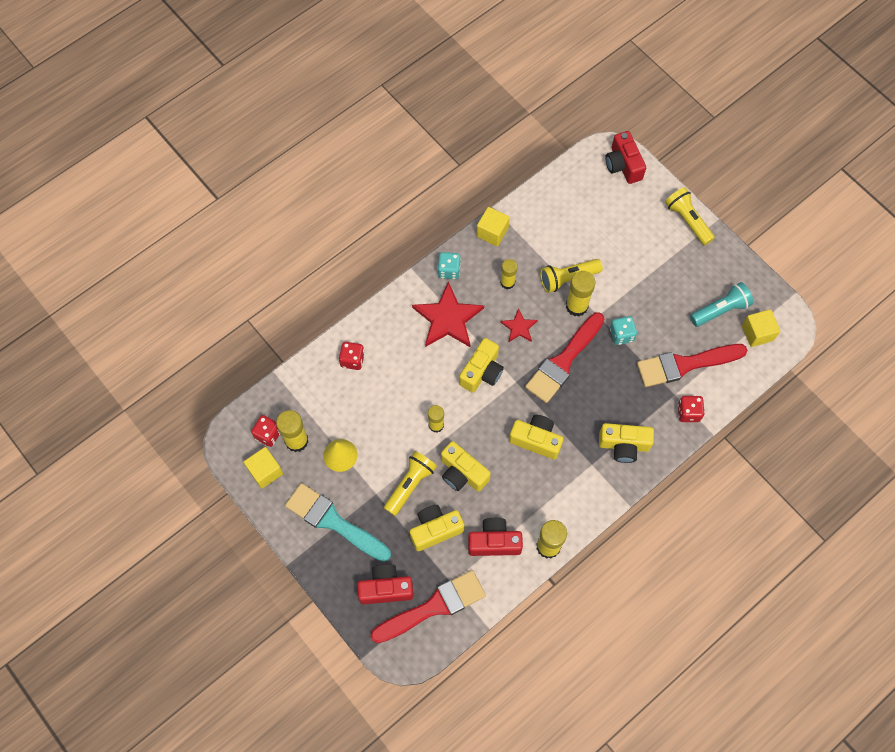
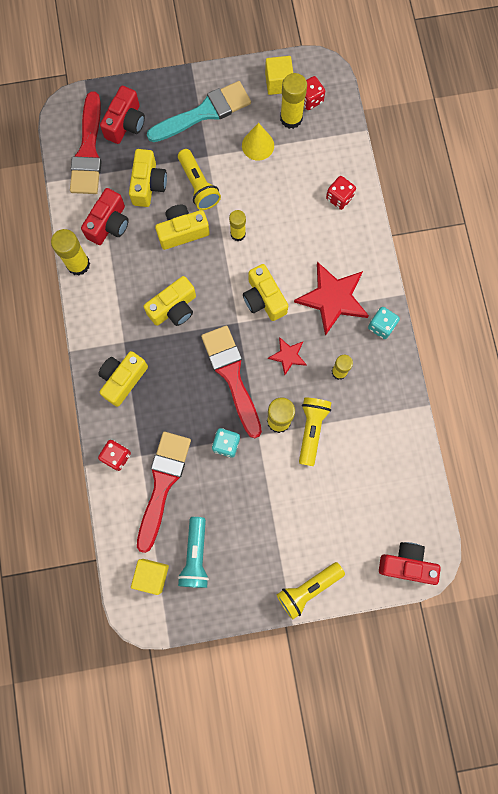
camera: 120 degrees right, 10 degrees up
(492, 232) = (400, 388): yellow cube -> none
(687, 220) = (308, 589): yellow flashlight -> yellow flashlight turned 150 degrees clockwise

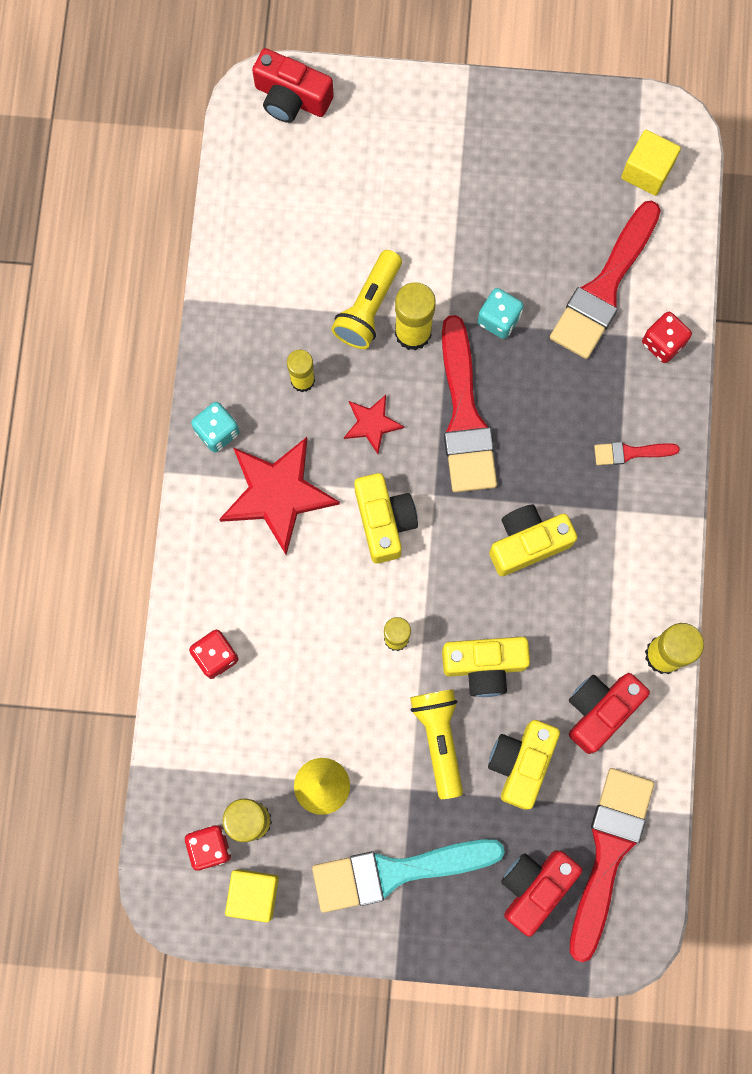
camera: 165 degrees left, 0 degrees up
(123, 379) = (630, 453): yellow camera -> red brush
(195, 556) = (580, 181): turquoise flashlight -> none
(308, 589) = (436, 101): yellow flashlight -> none

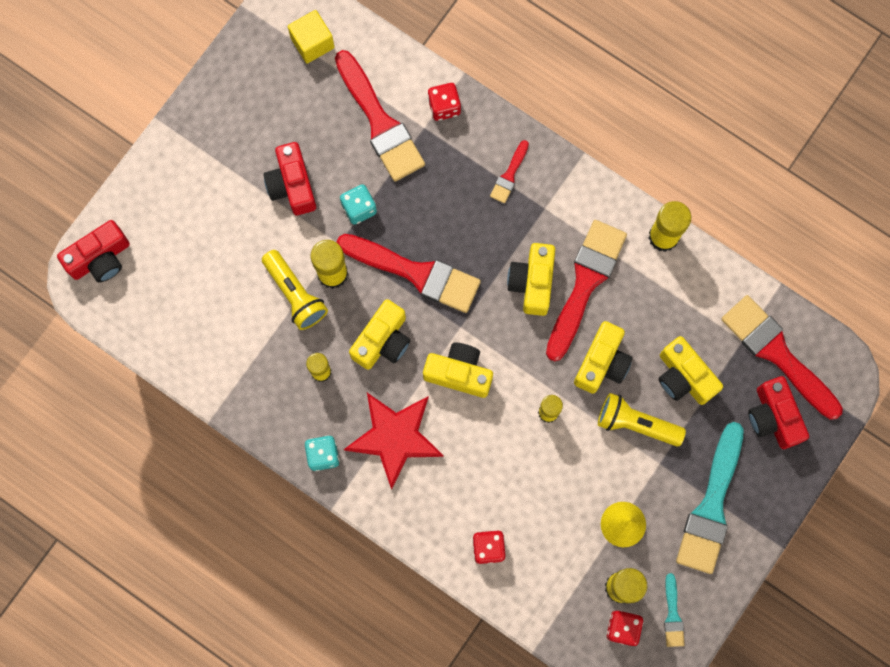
camera: 60 degrees left, 0 degrees up
(254, 894) = (673, 615): yellow cube -> turquoise brush
(372, 423) = (383, 341): red star -> yellow camera
(560, 599) = (585, 283): none -> red brush
(600, 710) = (677, 302): red camera -> red camera (292, 185)

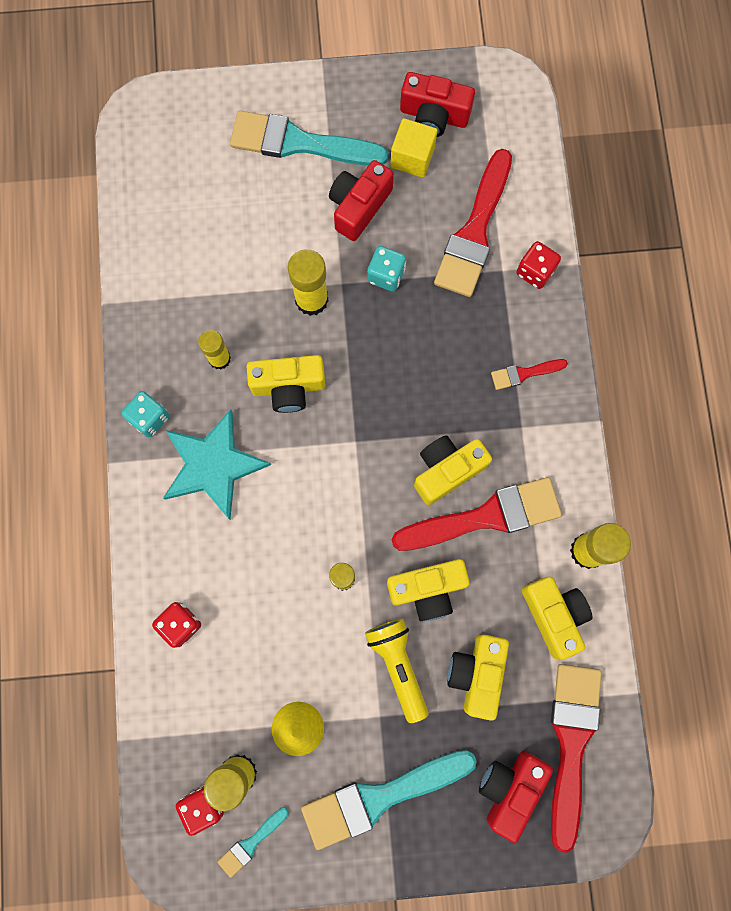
camera: 50 degrees right, 0 degrees up
(100, 258) = (169, 112): red camera -> red camera (434, 116)
(207, 186) = (299, 143): none -> turquoise brush
(295, 294) = (268, 284): yellow flashlight -> none
(312, 43) = (493, 124): yellow cube -> yellow cube (412, 157)
(394, 437) = (213, 465): red star -> turquoise star
(416, 273) = (370, 366): red brush -> none
(459, 373) = (314, 473): yellow camera -> yellow camera (554, 615)

